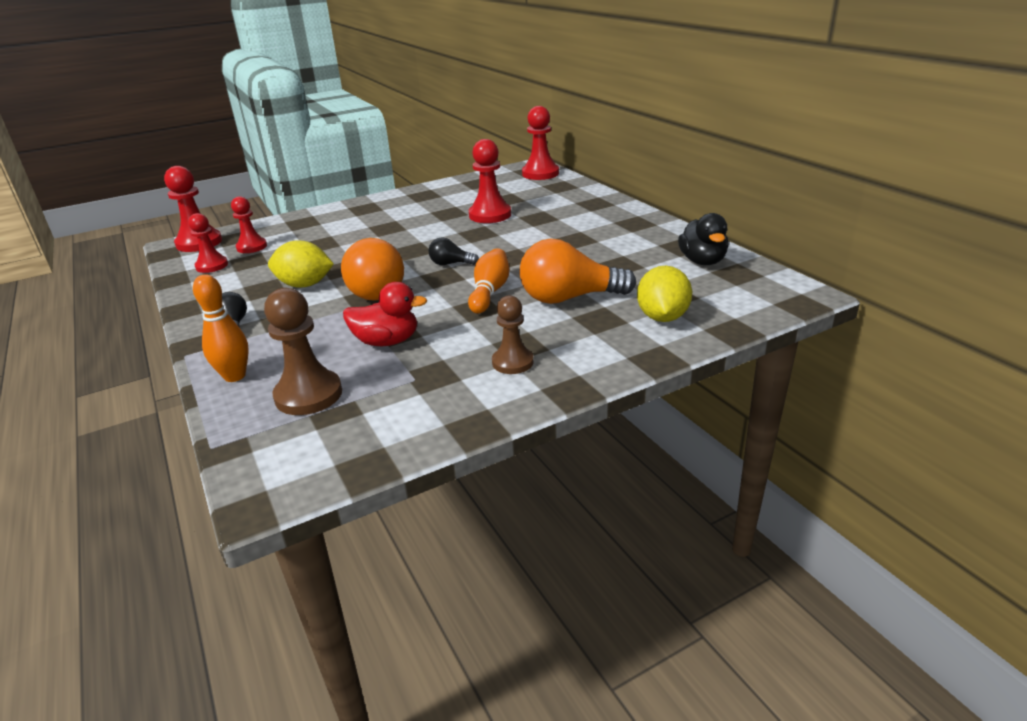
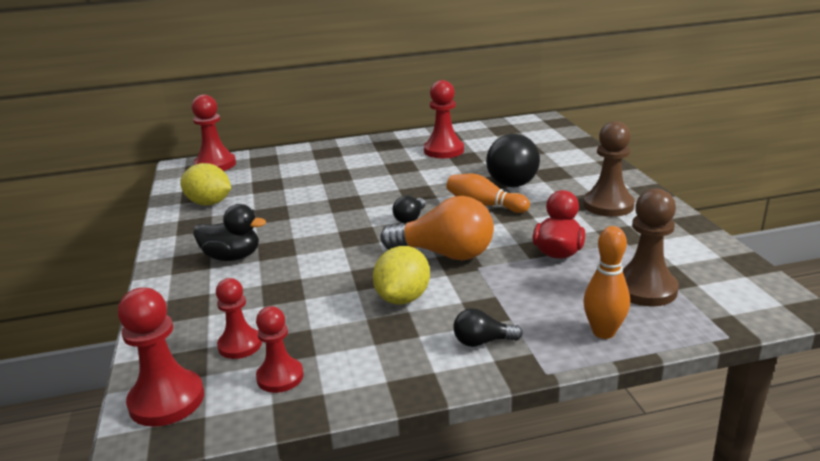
camera: 75 degrees left, 5 degrees down
(490, 215) = (303, 194): red pawn -> red pawn (443, 150)
(512, 362) = (608, 205): brown pawn -> brown pawn, size x1.52
(569, 298) = (513, 179): orange light bulb -> black light bulb
(662, 317) = (558, 156): yellow lemon -> yellow lemon (209, 203)
(702, 261) = (478, 135): black duck -> black duck (232, 257)

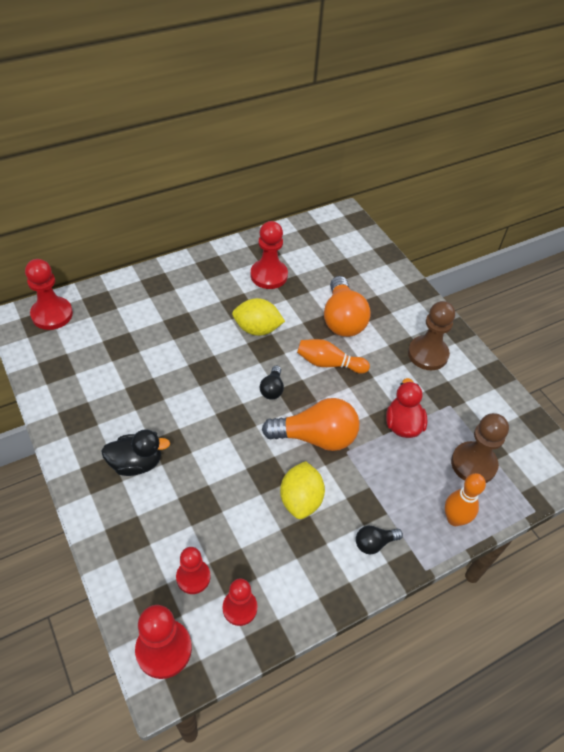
camera: 20 degrees left, 25 degrees up
(209, 203) = (76, 382): yellow lemon -> yellow lemon (257, 329)
(513, 179) = (342, 319): black light bulb -> orange light bulb

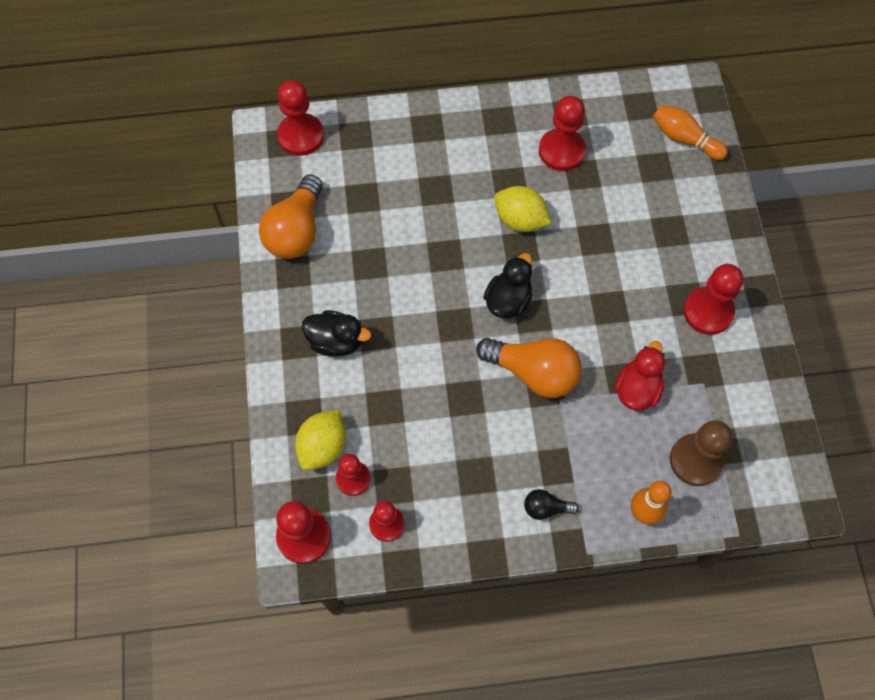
camera: 25 degrees right, 15 degrees up
(272, 389) = (508, 300): black light bulb -> black duck
(300, 500) = (488, 437): yellow lemon -> yellow lemon (323, 447)
(329, 363) = (585, 288): orange bowling pin -> orange bowling pin (684, 139)
(342, 319) = (625, 236): orange light bulb -> orange light bulb (296, 231)
(427, 354) = (708, 312): brown pawn -> red pawn

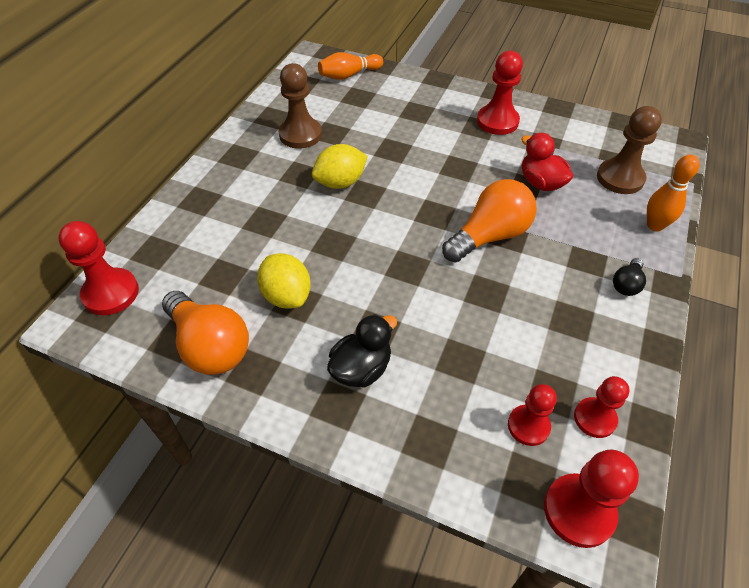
camera: 60 degrees left, 15 degrees down
(323, 447) = (476, 438): yellow lemon -> yellow lemon (287, 296)
(508, 300) = (410, 222): black duck -> none
(561, 151) = (300, 134): red pawn -> brown pawn

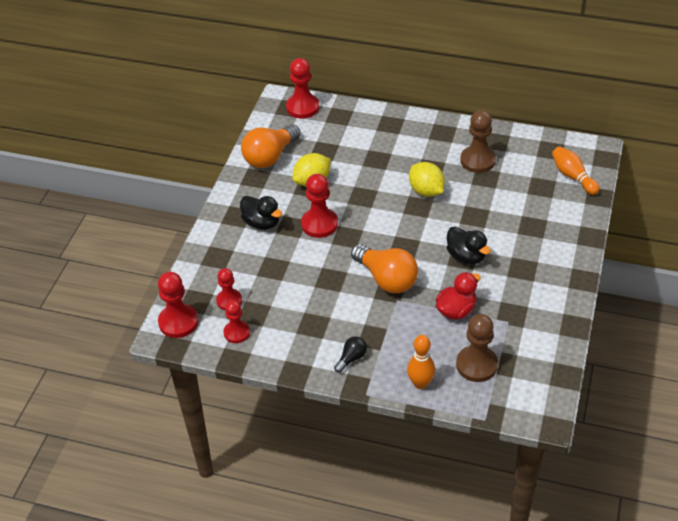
camera: 85 degrees right, 5 degrees down
(457, 164) = (466, 256): none -> black duck
(497, 121) = (535, 281): red pawn -> red pawn (319, 224)
(626, 284) = (351, 358): black light bulb -> black light bulb turned 105 degrees clockwise

